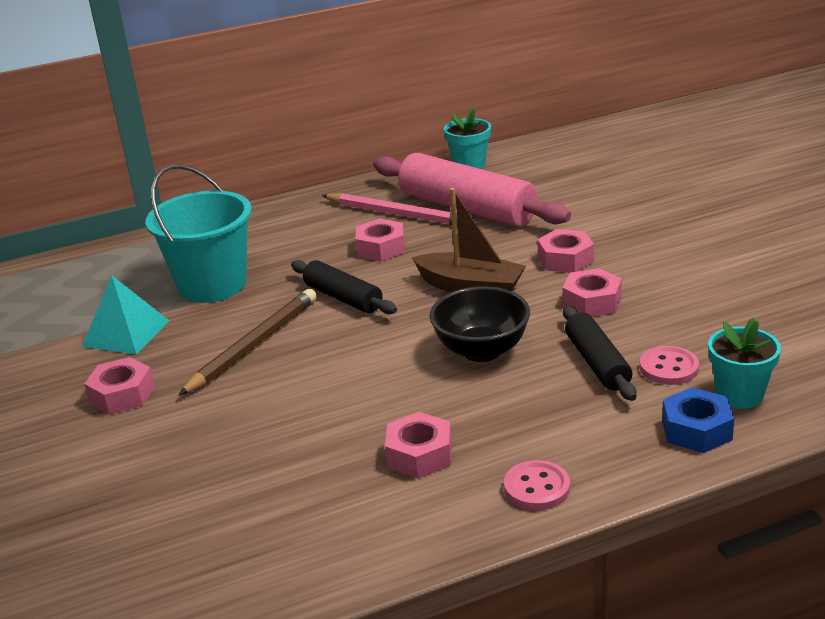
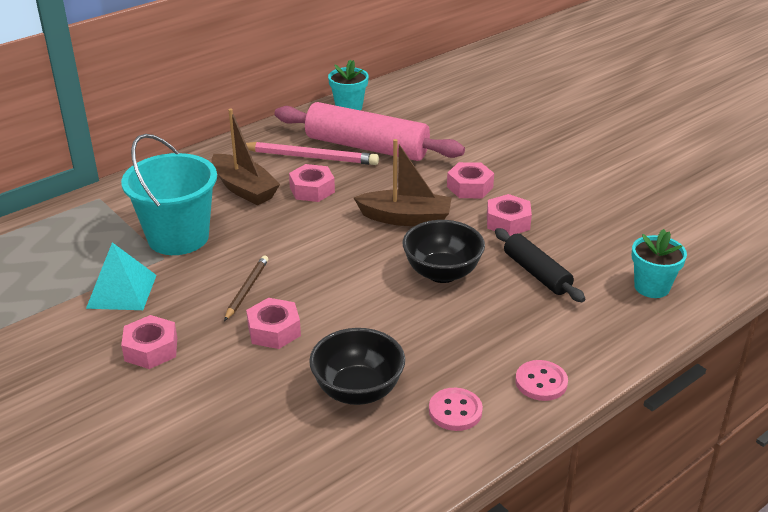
camera: 20 degrees left, 5 degrees up
(254, 345) = (247, 289): brown pencil -> brown pencil, size x0.60
(308, 241) = (244, 189): none -> brown boat
(315, 467) = (358, 391): none -> black bowl
(343, 298) = (303, 238): black rolling pin -> none
(419, 454) = (437, 368): pink nut -> pink nut (274, 330)
(669, 368) = (591, 271): pink button -> pink button (455, 411)
(696, 430) = (634, 319): blue nut -> none

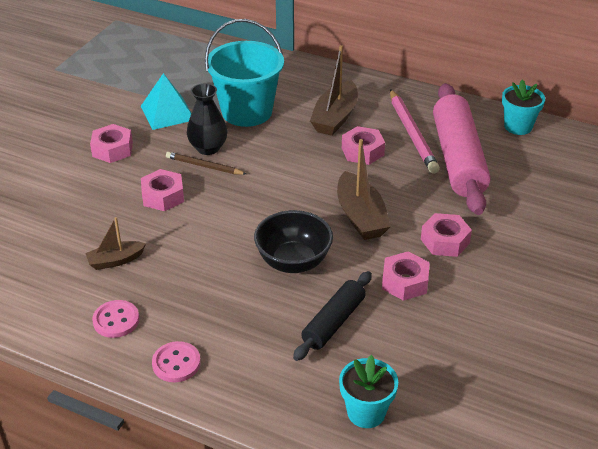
camera: 65 degrees right, 5 degrees up
(217, 279) = (208, 148): none -> black vase
(247, 289) = (204, 166): brown pencil -> brown pencil turned 150 degrees counterclockwise
(358, 391) = (115, 260): black bowl -> brown boat

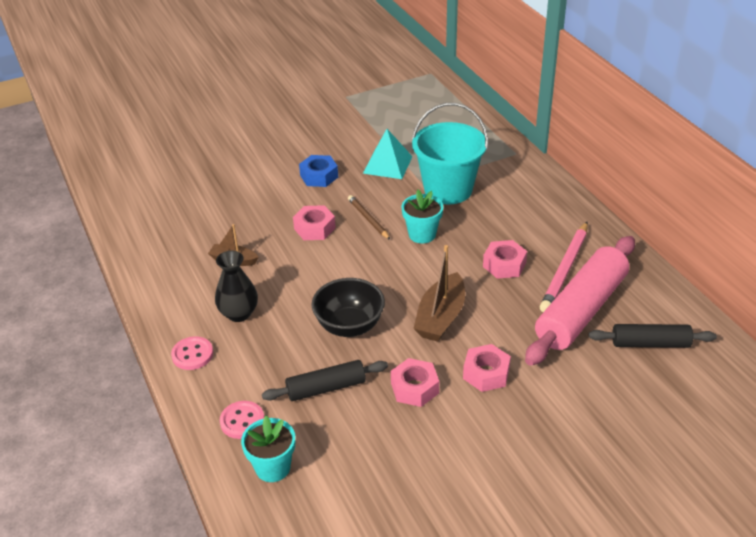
camera: 40 degrees right, 0 degrees up
(112, 149) = (319, 176): pink nut -> blue nut
(116, 320) = (189, 303): pink button -> pink button (242, 421)
(208, 148) = (386, 206): black vase -> black vase (239, 313)
(335, 117) = (514, 226): brown boat -> none
(518, 126) = (674, 309): turquoise flower pot -> turquoise flower pot (422, 234)
(530, 159) = (650, 343): none -> black rolling pin

